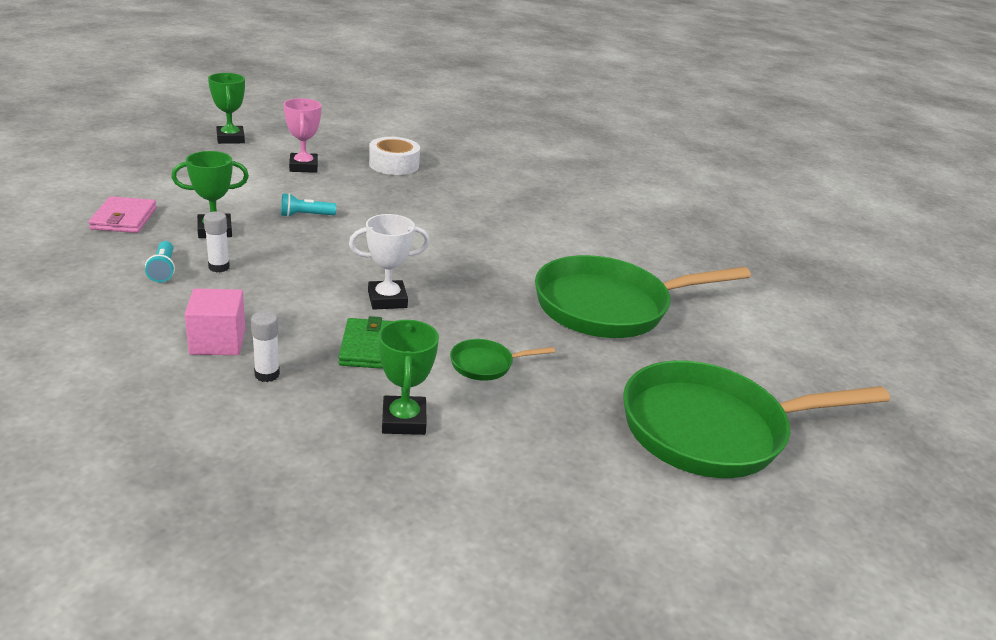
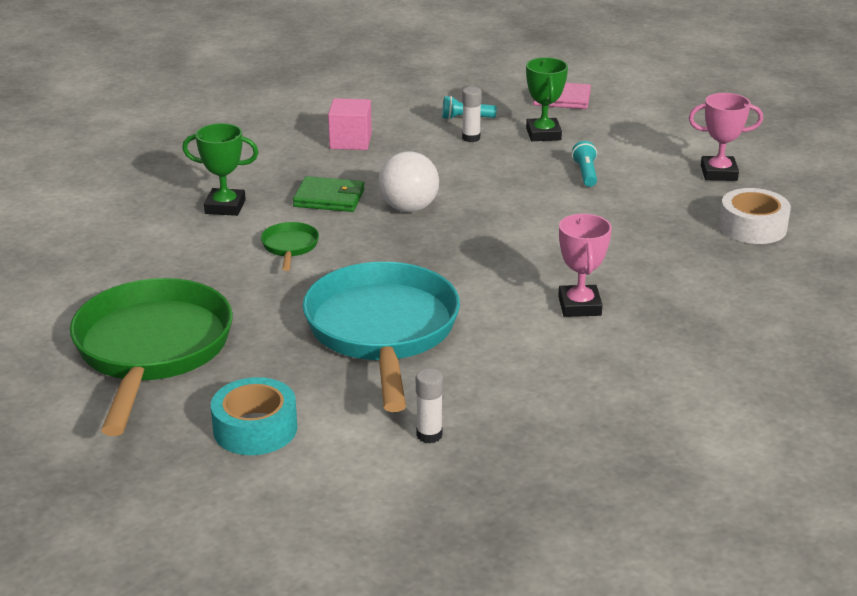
camera: 105 degrees right, 0 degrees up
(230, 138) = (785, 134): green trophy -> none
(267, 374) = (301, 159): white glue stick -> white glue stick (429, 435)
(387, 299) = (409, 208): white trophy -> white ball
(531, 228) = (579, 306): none -> pink trophy
(609, 307) = (382, 331): green pan -> turquoise pan
(775, 357) = (255, 429): none -> turquoise tape

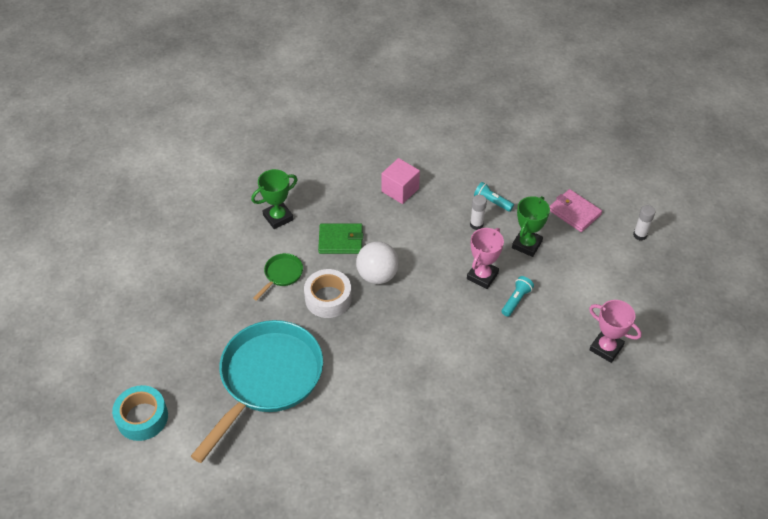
camera: 35 degrees right, 20 degrees up
(152, 350) = (144, 323): green pan -> none
(225, 207) = (278, 217): green trophy -> green trophy turned 75 degrees counterclockwise
(329, 198) = (341, 240): green wallet -> green wallet turned 45 degrees counterclockwise
(429, 435) = (218, 479): white glue stick -> white glue stick (640, 235)
(579, 306) = (393, 424): pink trophy -> pink trophy (482, 276)
(752, 227) = (573, 415): white tape -> white tape (328, 298)

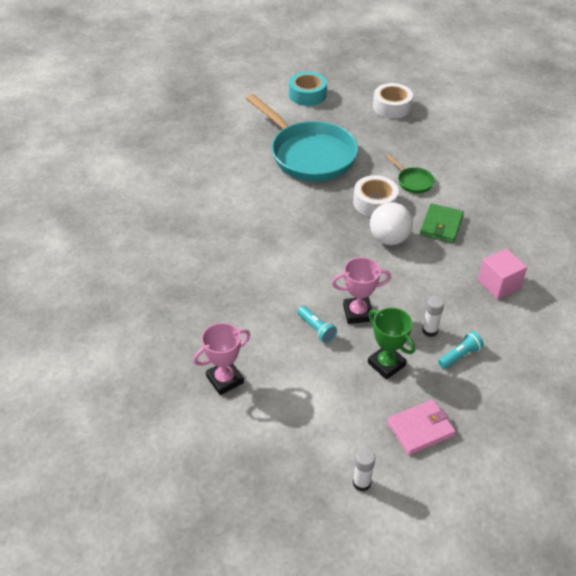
camera: 110 degrees right, 5 degrees down
(147, 323) = (392, 107): none -> white tape
(278, 217) = (484, 192): green trophy -> none
(482, 276) = (358, 313): pink trophy -> pink trophy turned 60 degrees counterclockwise

